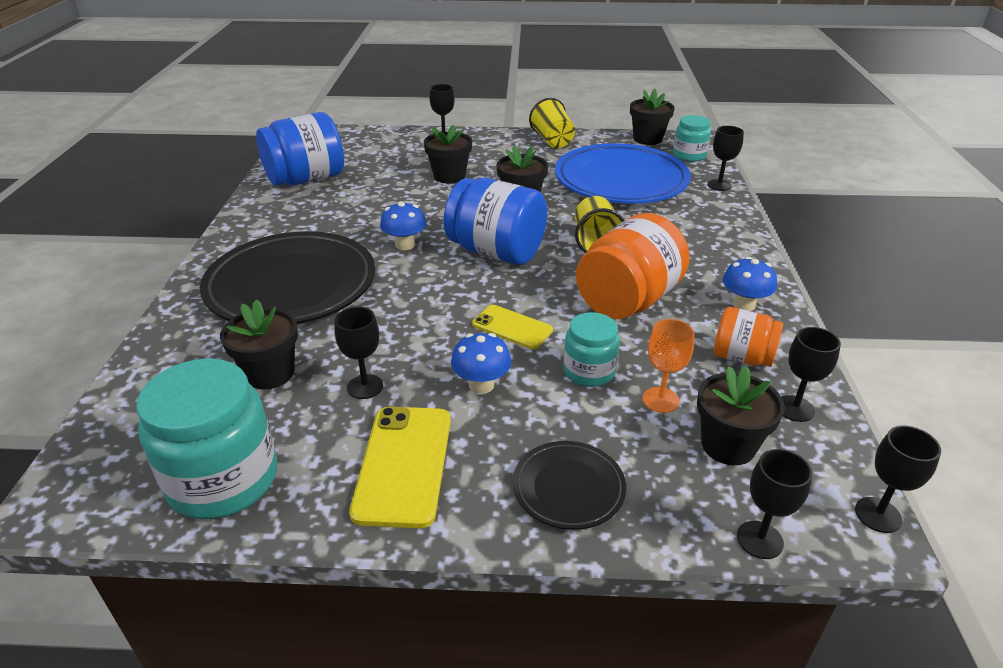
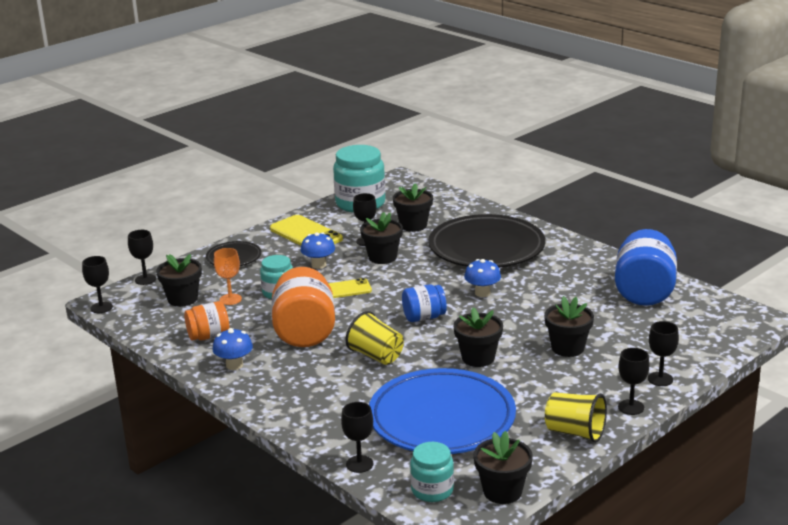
camera: 135 degrees right, 10 degrees down
(398, 346) = (382, 257): none -> black flower pot
(496, 252) = (424, 317): blue jar -> blue jar, size x0.57
(795, 408) = (162, 327): black goblet -> black goblet (631, 407)

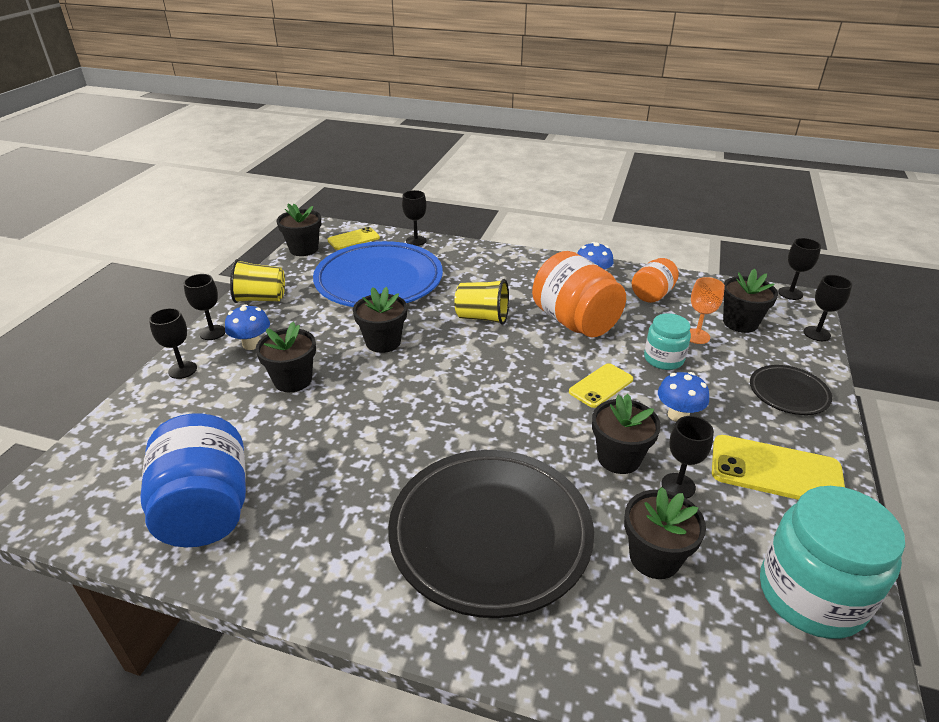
camera: 150 degrees right, 10 degrees up
(424, 317) = (475, 374): blue jar -> none
(432, 490) = (353, 239): turquoise jar -> yellow phone
(482, 293) = (434, 433): blue mushroom -> blue mushroom (252, 344)

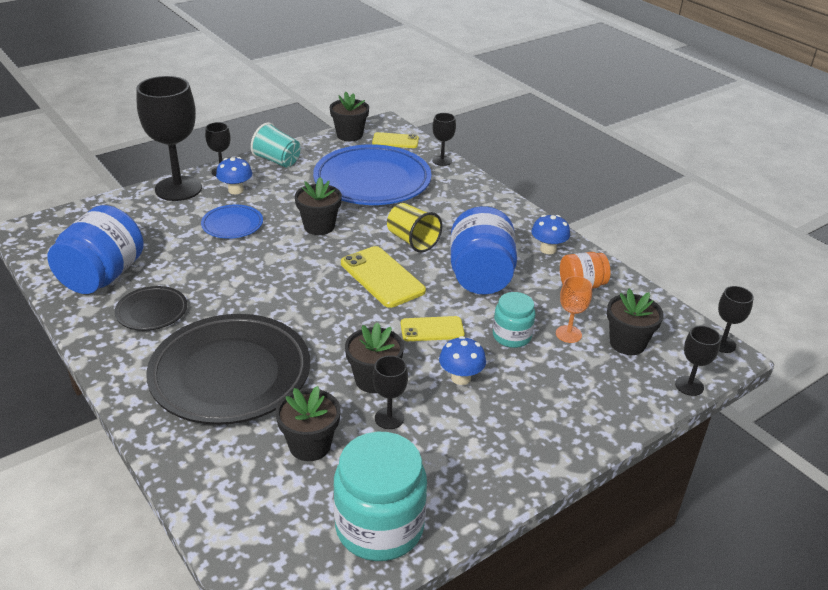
camera: 35 degrees right, 0 degrees up
(182, 370) = (178, 189): black goblet -> black goblet, size x2.14
(261, 299) = (277, 161): yellow cup -> turquoise cup
(293, 380) = (232, 225): black flower pot -> blue plate
(575, 322) = (480, 276): orange jar -> blue jar
(775, 471) = (477, 451): yellow phone -> yellow phone (382, 277)
(788, 393) = (579, 412): black plate -> black plate (152, 312)

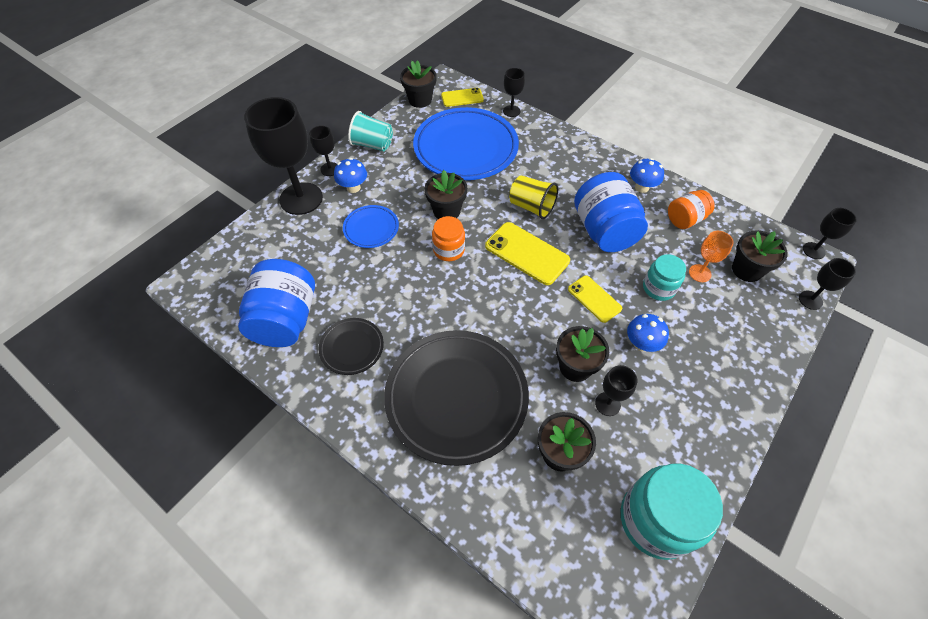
camera: 15 degrees left, 20 degrees up
(301, 257) = (449, 250): none -> orange jar
(432, 329) = (594, 299): yellow phone -> yellow phone turned 75 degrees clockwise

